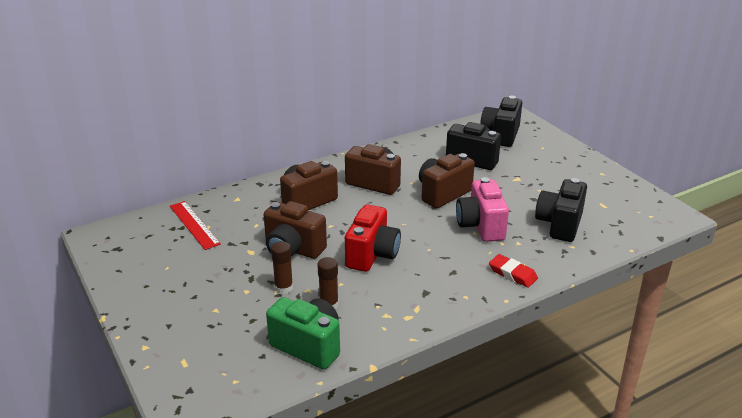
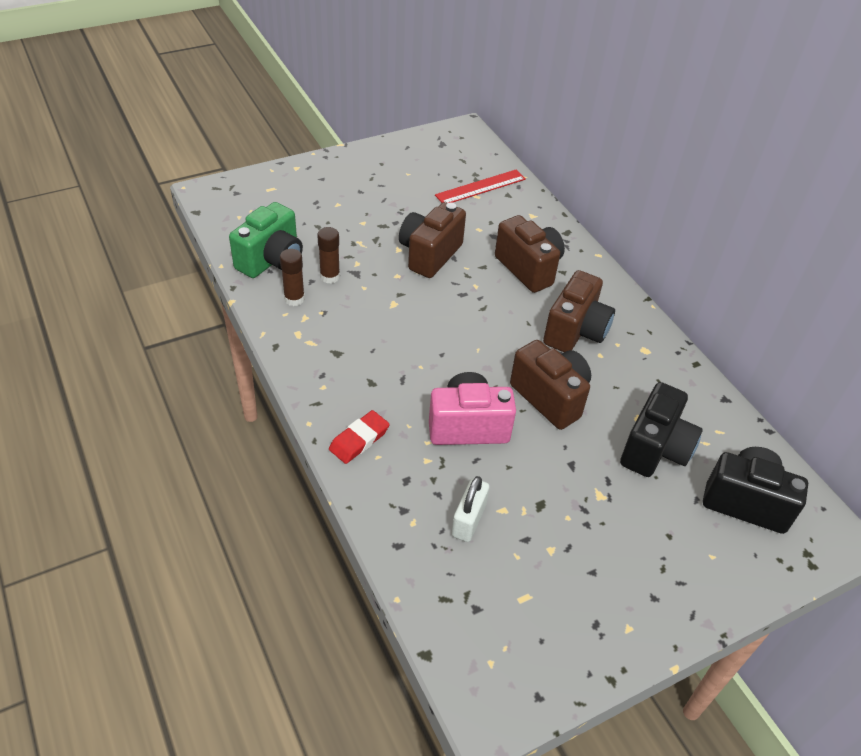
camera: 90 degrees right, 15 degrees up
(284, 288) = (363, 246): brown glue stick -> brown glue stick (294, 299)
(372, 255) = (413, 315): red camera -> none
(559, 224) = (468, 520): black camera -> white padlock

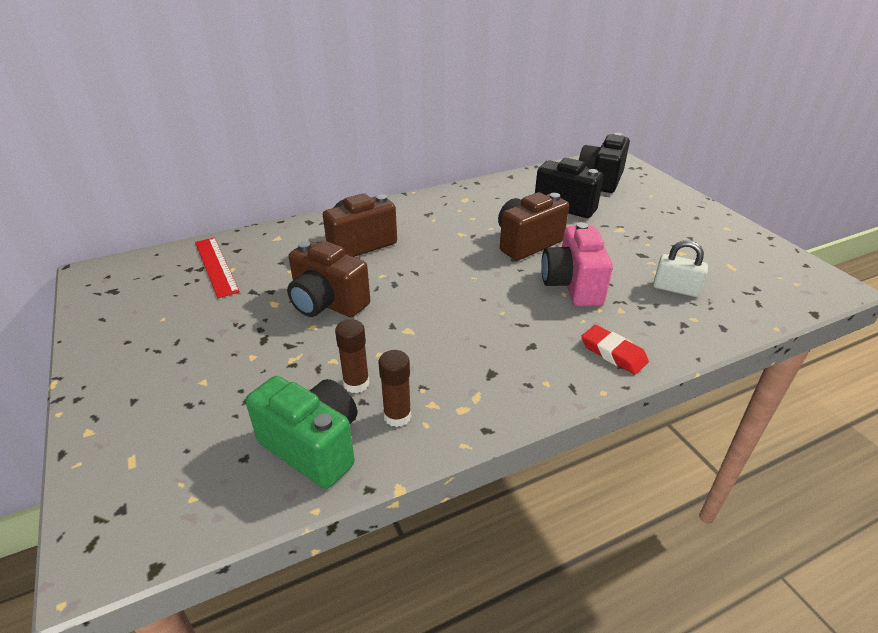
camera: 85 degrees left, 10 degrees down
(575, 331) = (445, 226): brown camera -> none

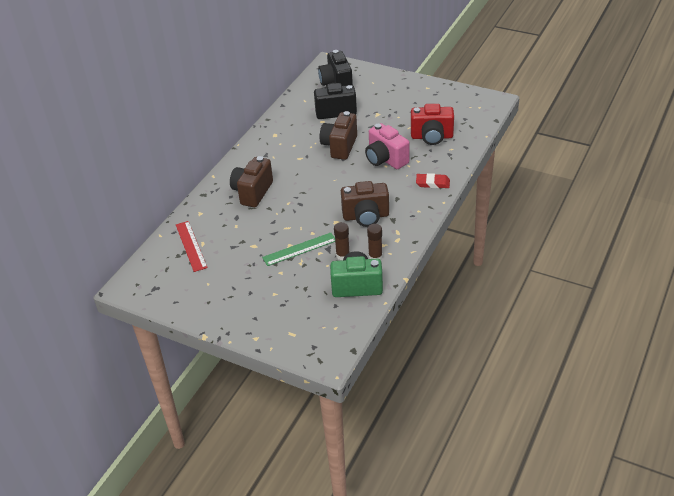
camera: 35 degrees left, 5 degrees up
(216, 266) = (191, 246): red ruler -> red ruler turned 45 degrees clockwise
(316, 340) = (299, 249): none -> green ruler
(327, 304) = (281, 231): brown camera -> brown camera (366, 216)
(675, 289) = (432, 137): white padlock -> red camera

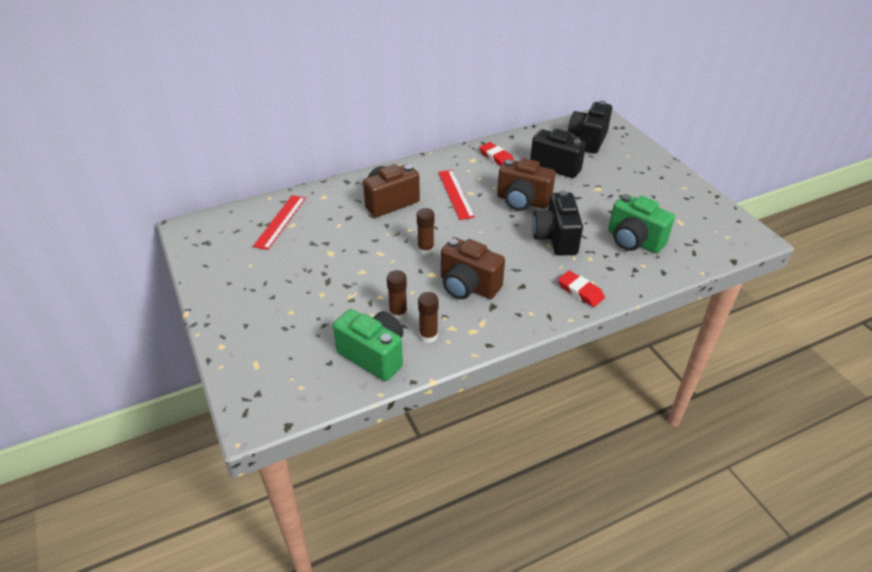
camera: 35 degrees right, 0 degrees up
(289, 125) = (496, 157): none -> red eraser
(291, 164) = (455, 194): none -> red ruler
(299, 249) = (366, 281): green ruler -> none
(314, 209) = (425, 250): none -> brown glue stick
(339, 146) = (522, 201): brown camera -> brown camera turned 120 degrees counterclockwise
(385, 159) = (555, 238): pink camera -> black camera
(432, 137) = (633, 241): red camera -> green camera

